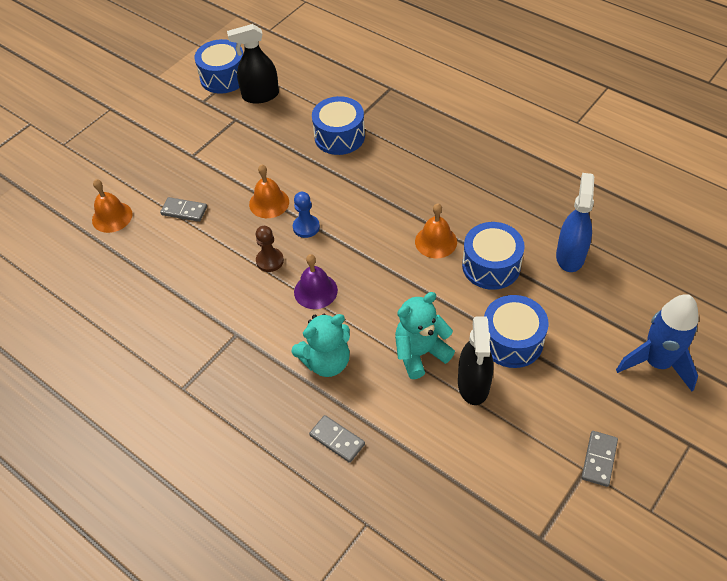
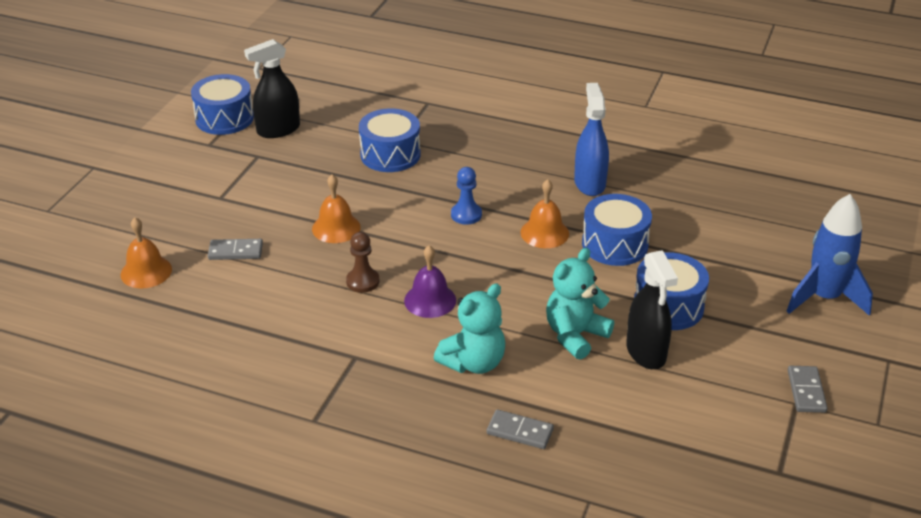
camera: 20 degrees left, 15 degrees down
(306, 227) = (391, 243): blue pawn -> blue pawn (466, 215)
(570, 256) = (693, 222): blue spray bottle -> blue spray bottle (589, 183)

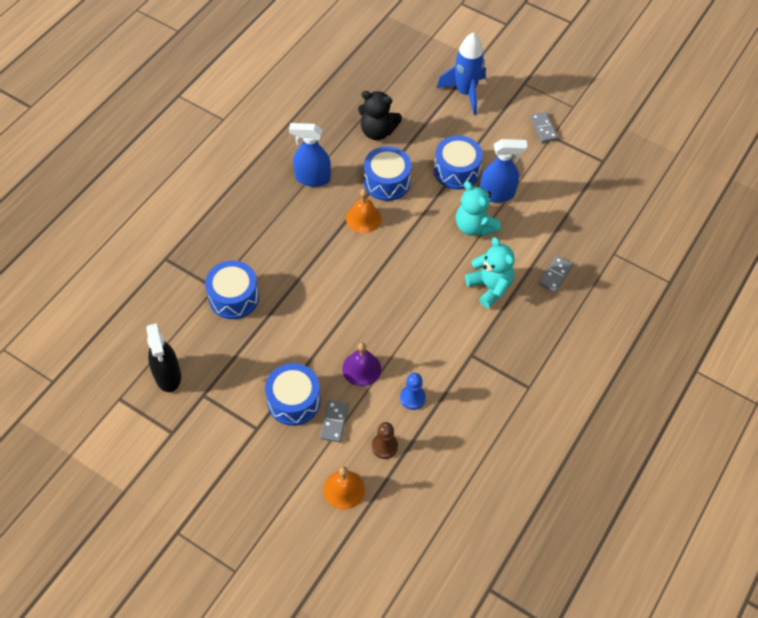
camera: 80 degrees left, 20 degrees up
(224, 118) = (133, 417): blue drum -> blue drum (293, 401)
(336, 228) = (322, 348): orange bell -> none
(362, 281) = (391, 339): brown pawn -> brown pawn (384, 446)
(430, 300) = (421, 301): purple bell -> purple bell (361, 369)
(466, 215) = (329, 261): blue pawn -> blue pawn (412, 398)
(646, 352) = (497, 194): black spray bottle -> blue spray bottle
(698, 225) = (377, 131): none -> black teddy bear
(806, 391) = (543, 128): grey domino -> grey domino turned 60 degrees clockwise

